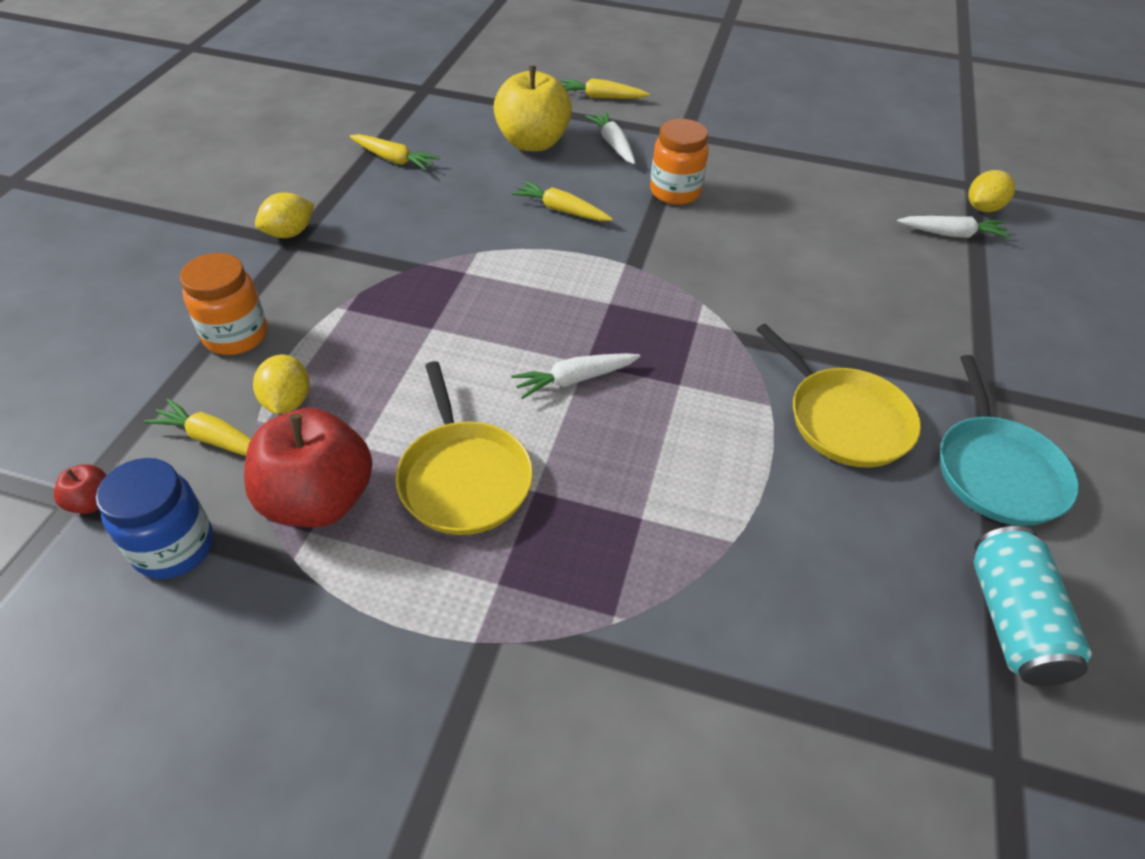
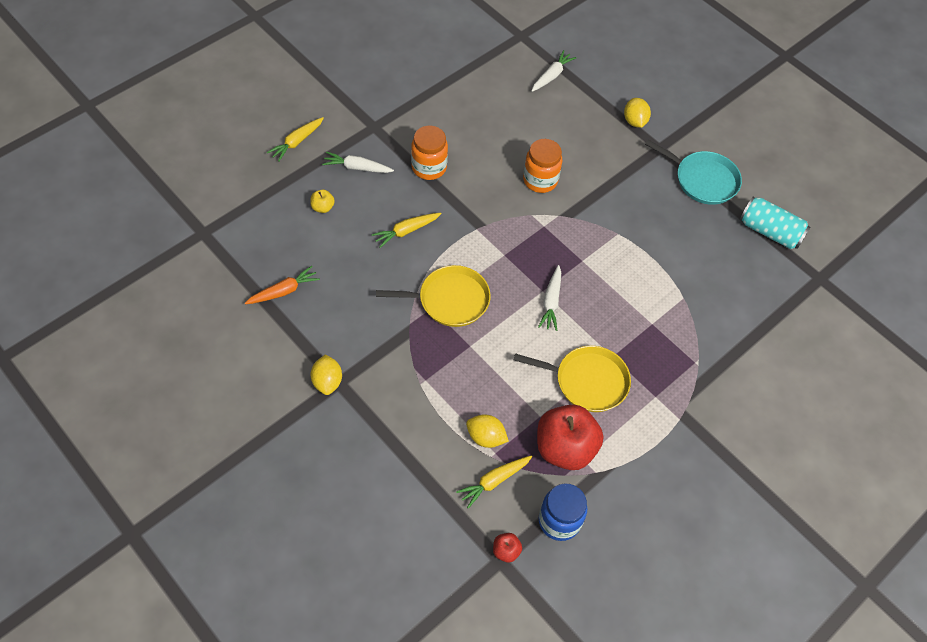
camera: 60 degrees left, 10 degrees up
(236, 336) = (412, 444): orange jar -> orange jar (540, 180)
(394, 159) = (284, 291): yellow carrot -> orange carrot
(532, 143) = (323, 207): yellow apple -> yellow apple, size x0.42
(844, 419) = (643, 212): yellow pan -> yellow pan (450, 300)
(982, 208) = (541, 47): yellow lemon -> yellow lemon (634, 121)

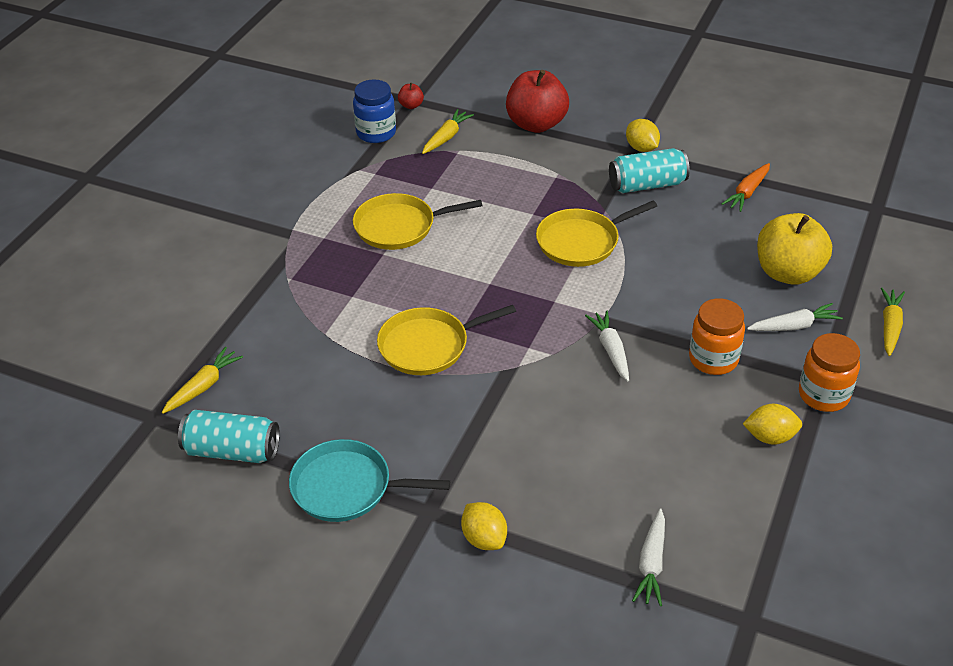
camera: 160 degrees right, 15 degrees down
(323, 207) = (788, 273): yellow apple -> yellow apple, size x2.37
(356, 336) = (647, 185): none -> turquoise can
(406, 231) = (678, 284): yellow carrot -> yellow carrot (203, 386)
(486, 437) = (472, 159): yellow lemon -> yellow lemon (770, 437)
(540, 180) = (567, 398): orange jar -> orange jar (823, 395)
(551, 302) = (474, 277): white carrot -> white carrot (611, 350)
(565, 448) = (395, 175): red apple -> red apple (536, 124)
(612, 256) = (428, 346): none -> yellow pan

